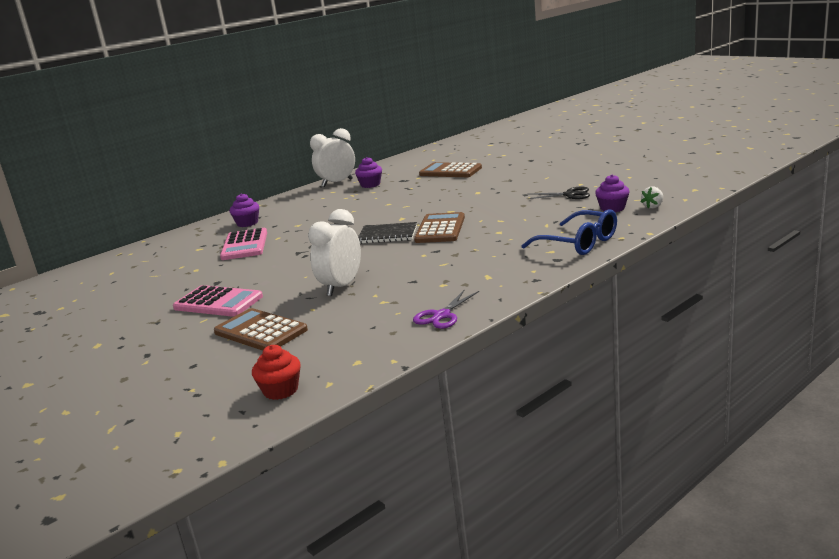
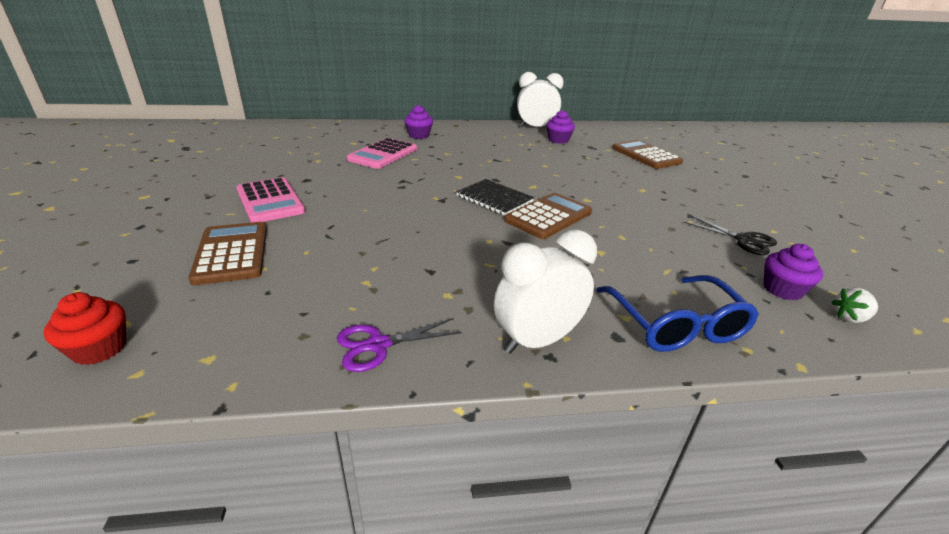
camera: 30 degrees right, 10 degrees up
(341, 287) = (367, 239): white clock -> white clock (537, 341)

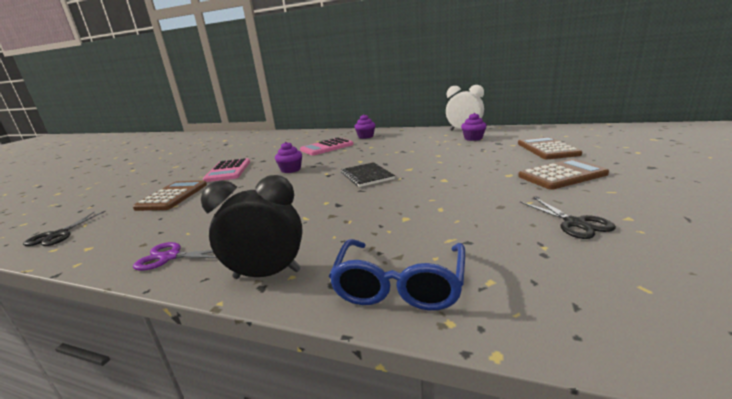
camera: 30 degrees right, 10 degrees down
(99, 349) = (58, 235): red cupcake -> black scissors
(537, 341) = (267, 274): white clock -> black clock
(548, 216) = (393, 190): brown calculator -> brown calculator (562, 175)
(782, 289) = (568, 274): purple cupcake -> purple cupcake (291, 170)
(850, 318) = (636, 320): white strawberry -> none

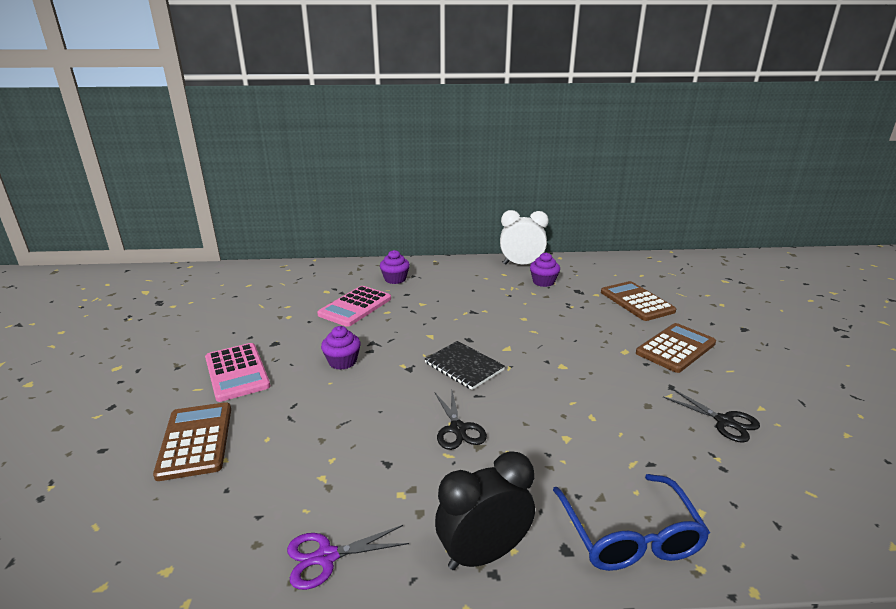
camera: 25 degrees left, 5 degrees up
(58, 235) = (69, 557): black scissors -> black scissors (458, 429)

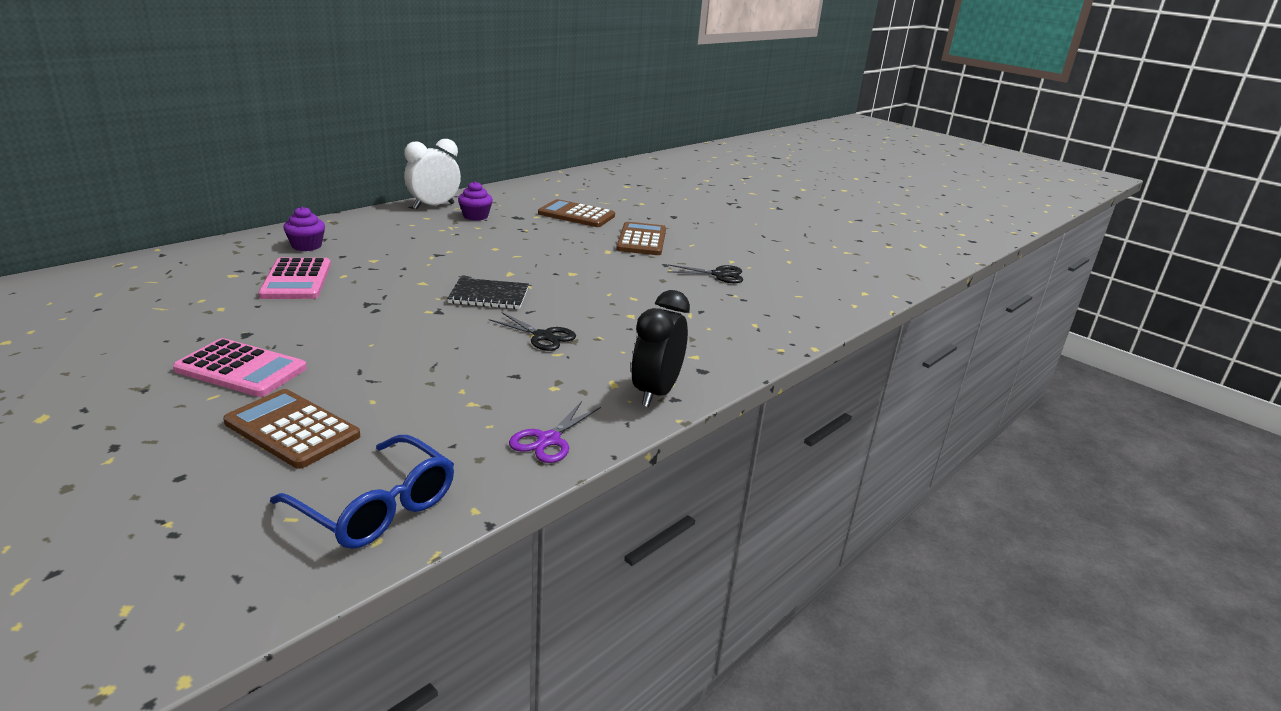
camera: 45 degrees left, 0 degrees up
(342, 361) = (358, 326): purple cupcake -> none
(629, 536) = (729, 350): blue glasses -> blue glasses (376, 507)

